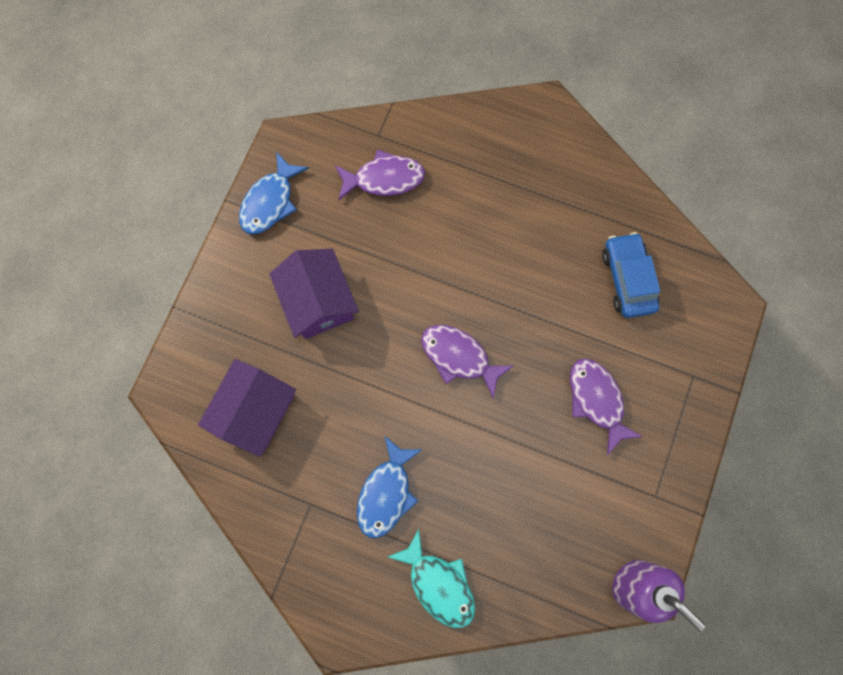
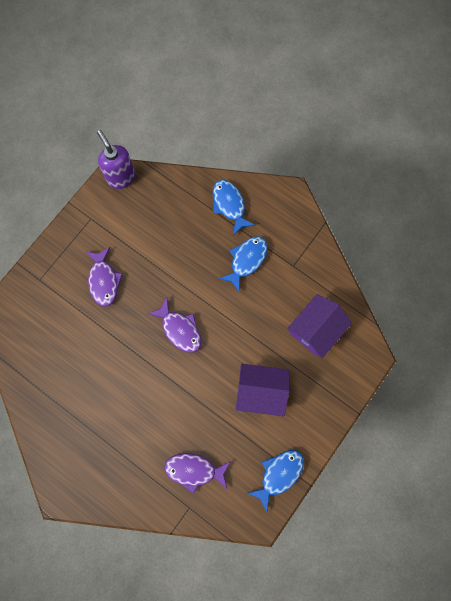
camera: 165 degrees left, 0 degrees up
(318, 301) = (261, 390): purple house -> purple house turned 75 degrees counterclockwise
(438, 583) = (229, 205): turquoise fish -> blue fish
(627, 279) = (54, 351): blue car -> none

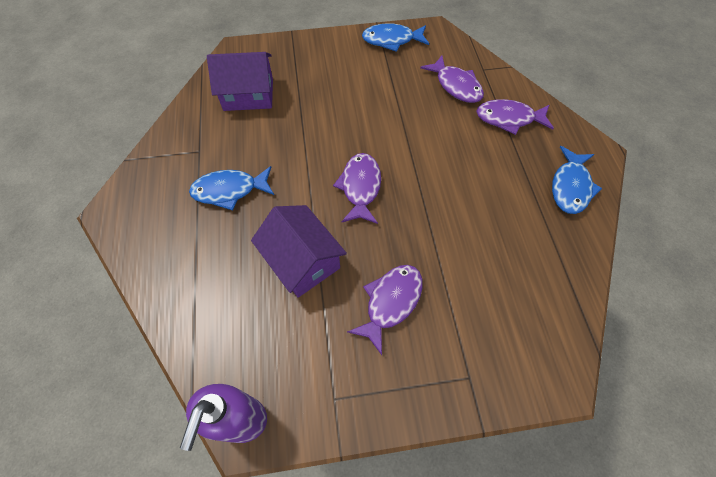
camera: 135 degrees left, 15 degrees down
(136, 471) = (509, 119): none -> purple fish
(229, 205) = (174, 257): blue fish -> blue fish (570, 187)
(261, 390) = (344, 92): purple house -> purple house (302, 261)

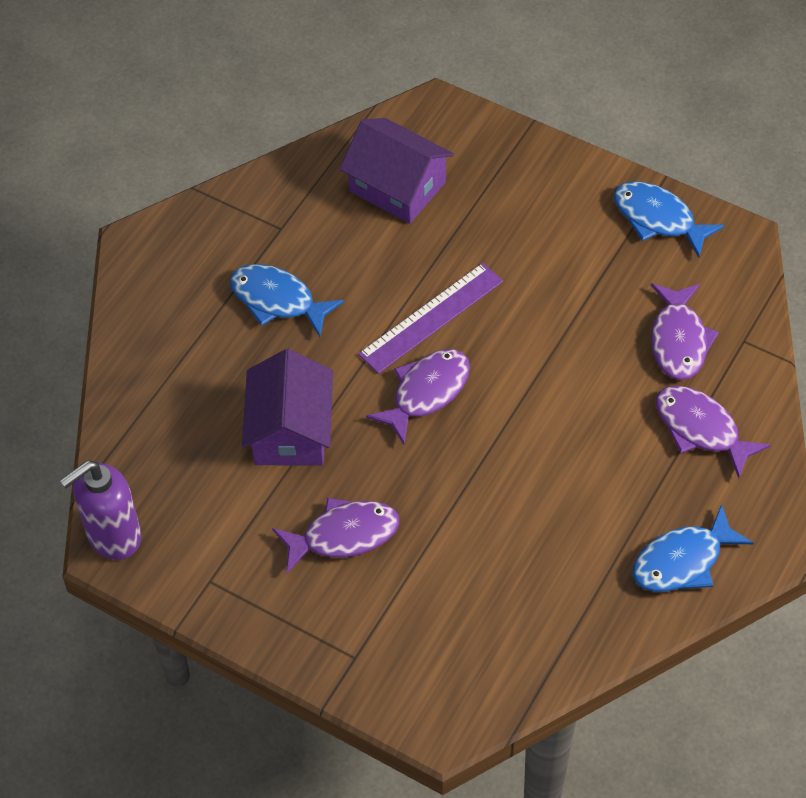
camera: 40 degrees right, 5 degrees down
(326, 147) = (431, 317): none -> purple ruler

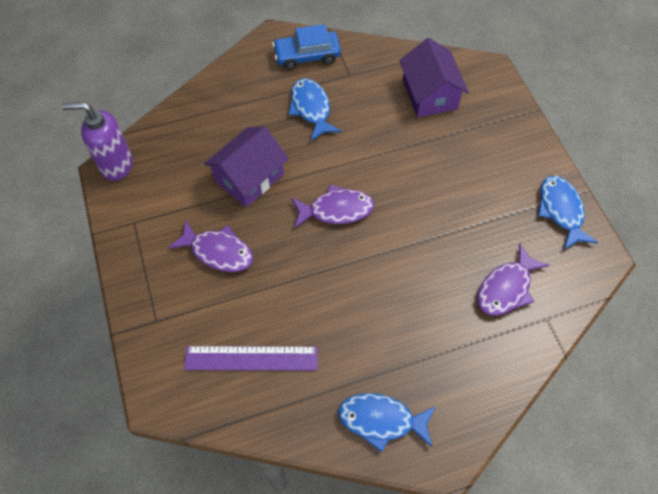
camera: 40 degrees right, 5 degrees up
(204, 241) = (307, 56): none -> blue car
(431, 317) = (379, 173): purple ruler -> purple ruler (251, 358)
(701, 429) = (469, 350): purple fish -> none

